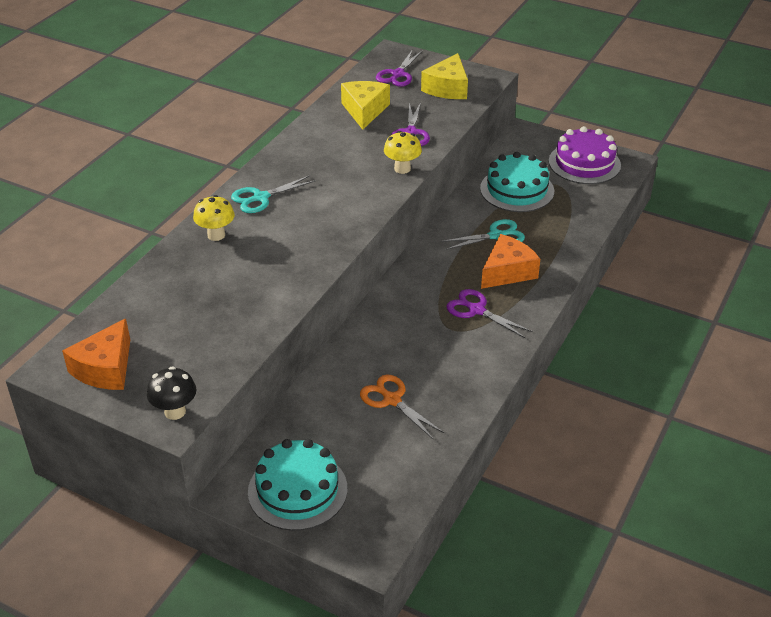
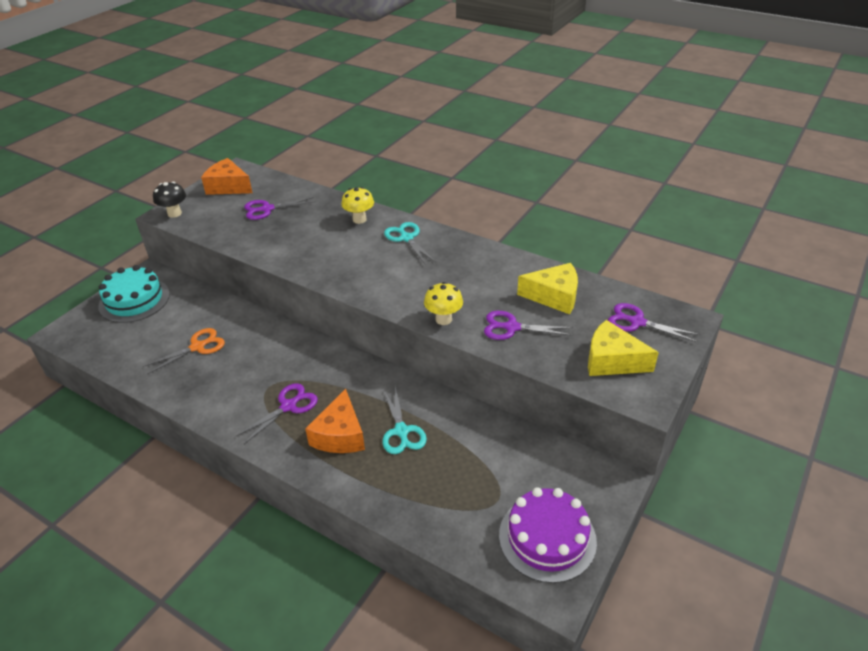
camera: 95 degrees right, 0 degrees up
(178, 317) = (267, 209): none -> purple scissors
(507, 272) = (340, 435): orange cheese -> orange cheese turned 45 degrees clockwise
(517, 190) = (486, 458): turquoise cake -> none

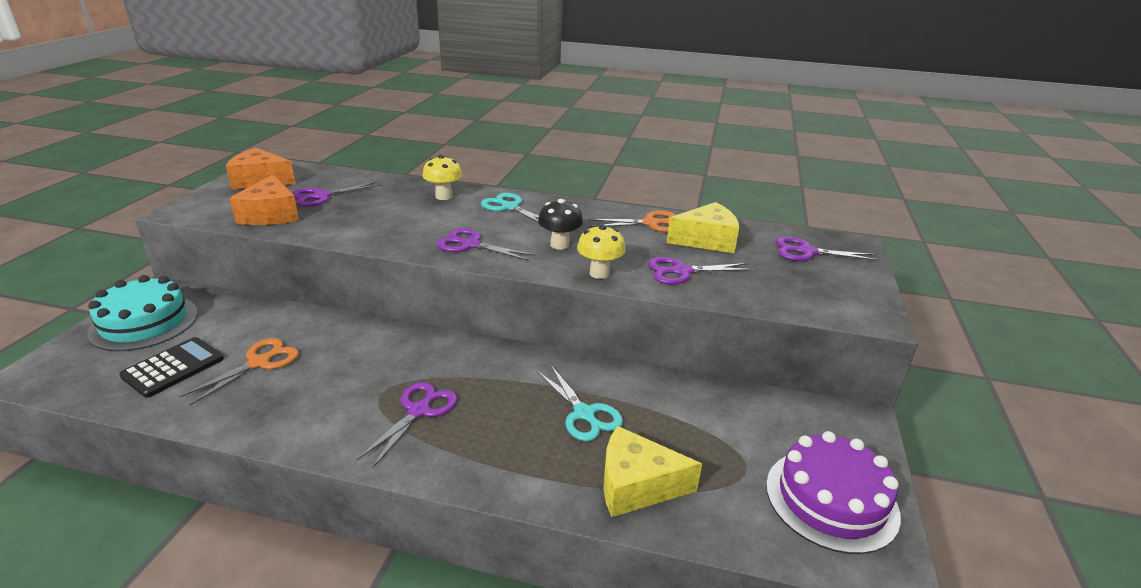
camera: 20 degrees left, 10 degrees down
(144, 341) = (173, 367): none -> black calculator
(174, 213) = (193, 209): black mushroom -> black mushroom (559, 245)
(340, 435) = (506, 432): orange cheese -> orange cheese (271, 215)
(358, 275) = (470, 245): none -> purple scissors
(516, 271) = (651, 223): none -> orange scissors
(612, 361) = (810, 287): yellow cheese -> yellow cheese (636, 485)

